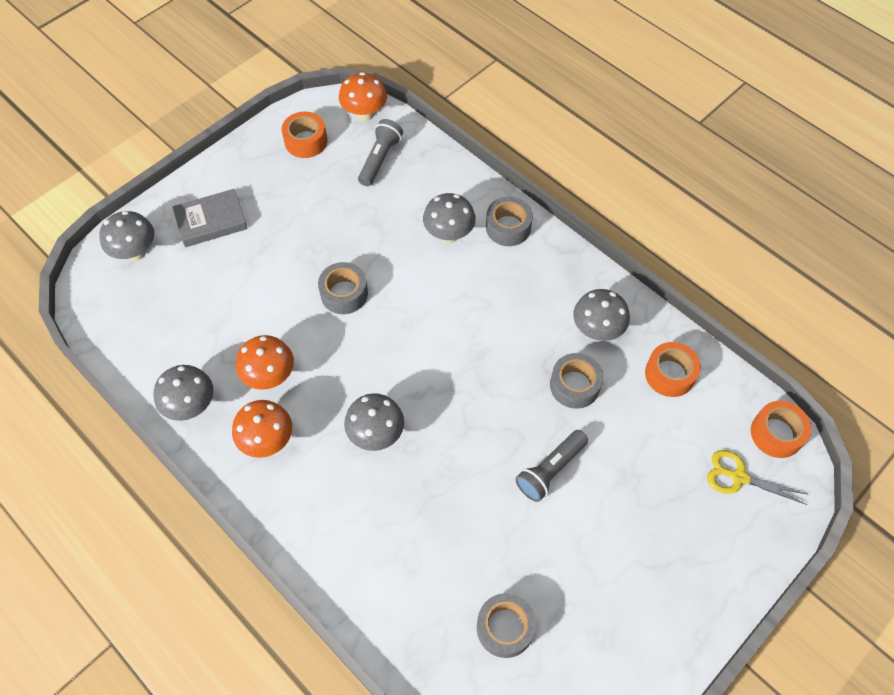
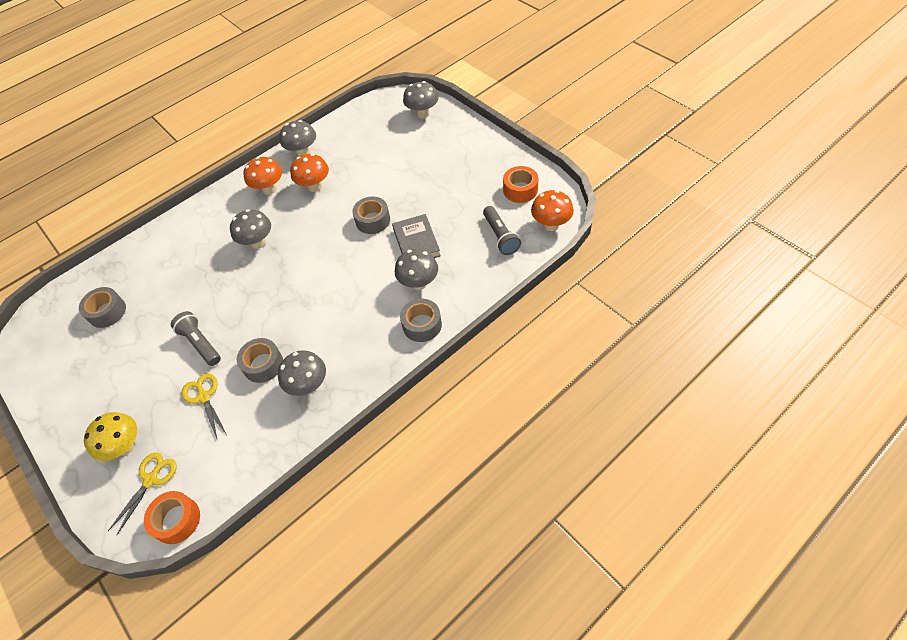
camera: 100 degrees right, 5 degrees down
(211, 221) = (445, 146): grey book -> grey book (416, 242)
(380, 159) = (500, 236): grey flashlight -> grey flashlight turned 45 degrees clockwise
(626, 445) = (204, 397): none -> yellow scissors
(669, 374) = (255, 438): orange tape -> none
(705, 523) = (125, 446): none -> yellow mushroom

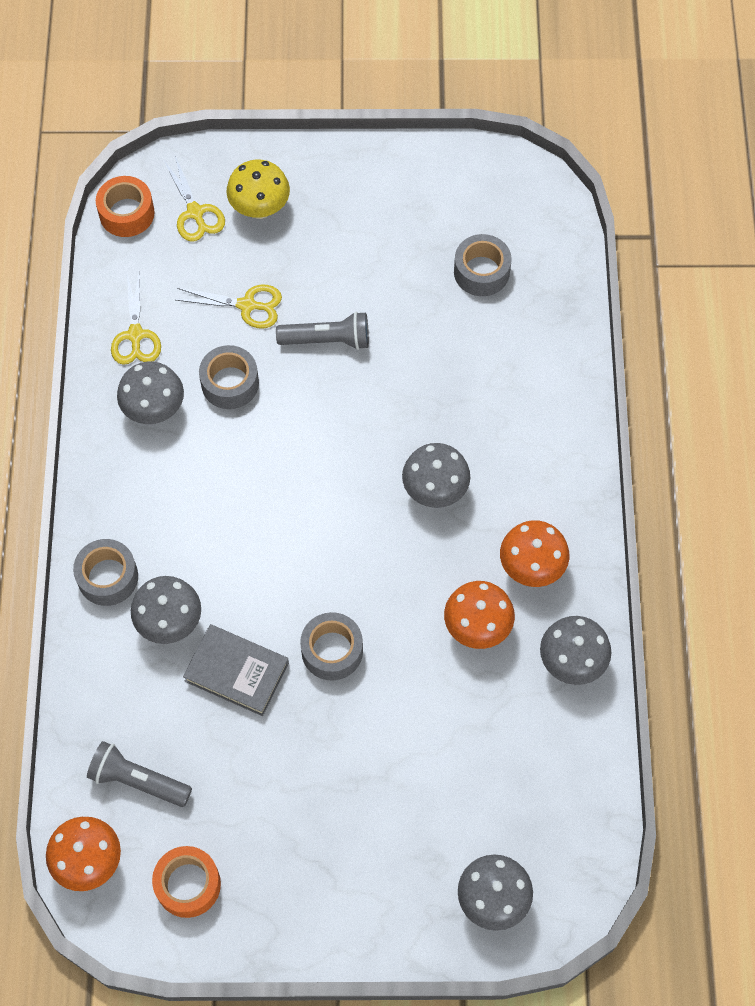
camera: 125 degrees right, 10 degrees up
(267, 435) = (135, 335): none -> yellow scissors

